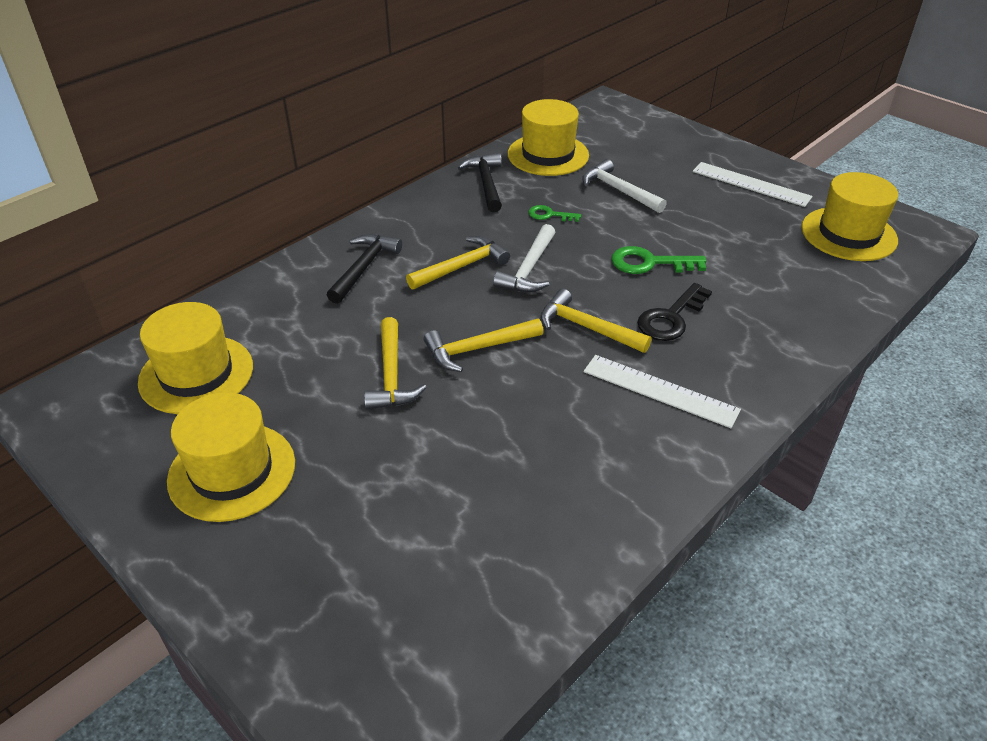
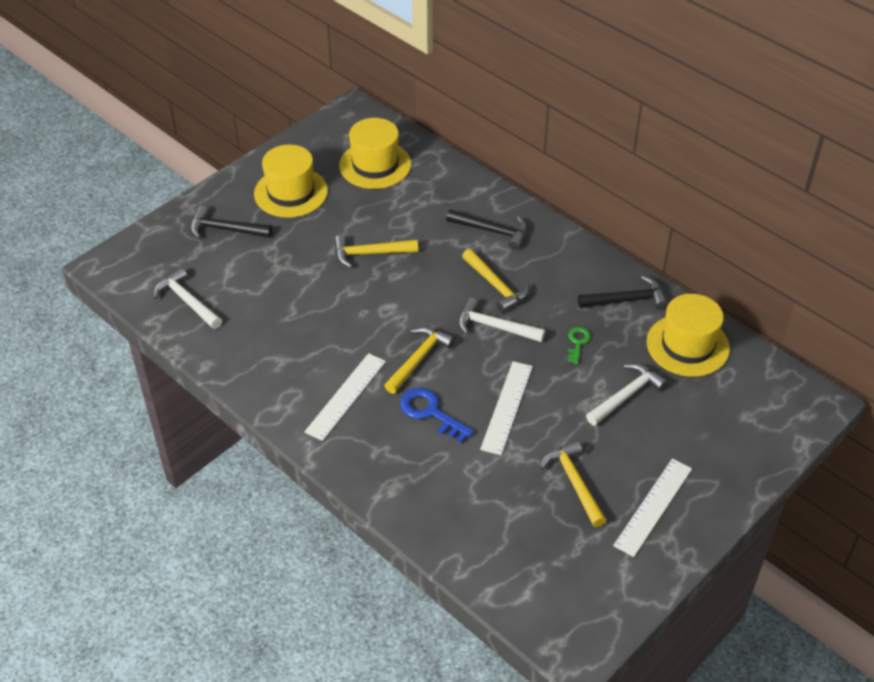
camera: 90 degrees right, 5 degrees up
(306, 556) = (225, 229): none -> black hammer
(478, 349) = (396, 296): yellow hammer -> yellow hammer (574, 482)
(484, 596) = (187, 301): none -> white hammer
(650, 263) = (506, 407): green key -> white ruler
(671, 318) = (431, 413): black key -> blue key
(848, 234) = (565, 573): yellow hat -> none

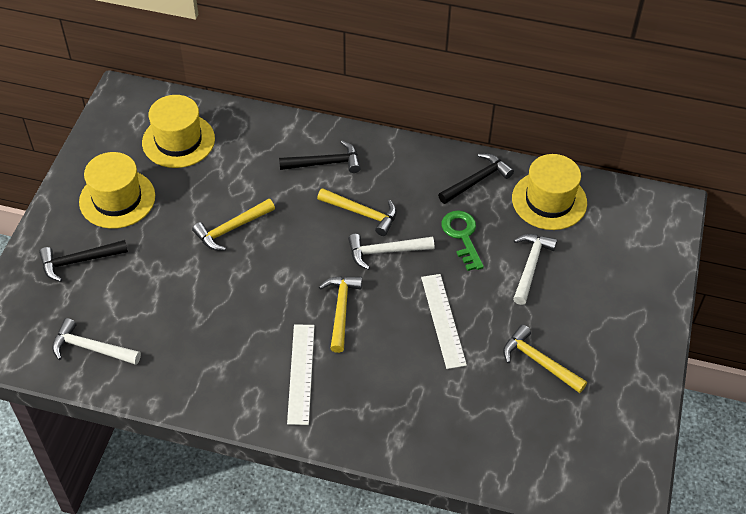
camera: 30 degrees left, 5 degrees up
(431, 413) = (384, 355): blue key -> none
(577, 343) = (462, 236): green key -> green key, size x1.66
(653, 507) = (612, 353): white ruler -> none

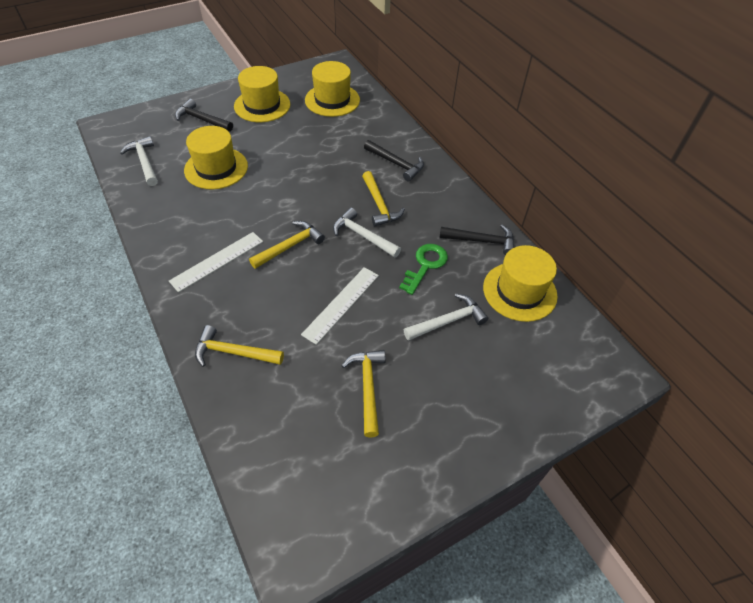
camera: 45 degrees right, 0 degrees up
(172, 297) = (216, 168): none -> yellow hat
(231, 229) = (295, 159): yellow hammer -> yellow hammer (234, 352)

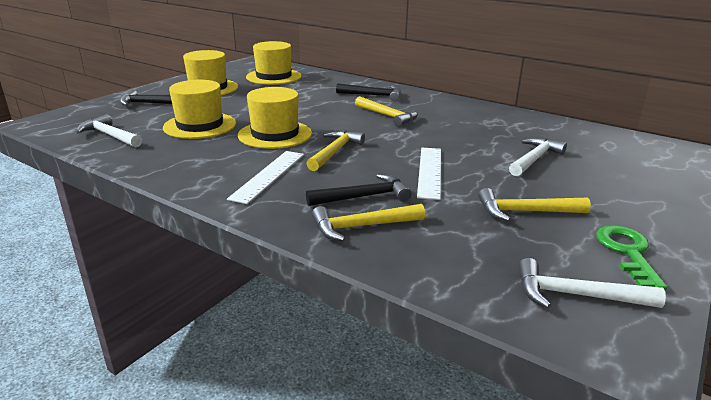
camera: 25 degrees left, 25 degrees down
(363, 236) = (396, 133): white hammer -> white hammer (576, 295)
(368, 388) = (525, 212): yellow hammer -> yellow hammer turned 60 degrees counterclockwise
(425, 265) = (472, 136): green key -> green key (628, 253)
(481, 241) = (498, 117): black hammer -> black hammer (363, 197)
(519, 291) = (564, 133): yellow hat -> yellow hat (275, 134)

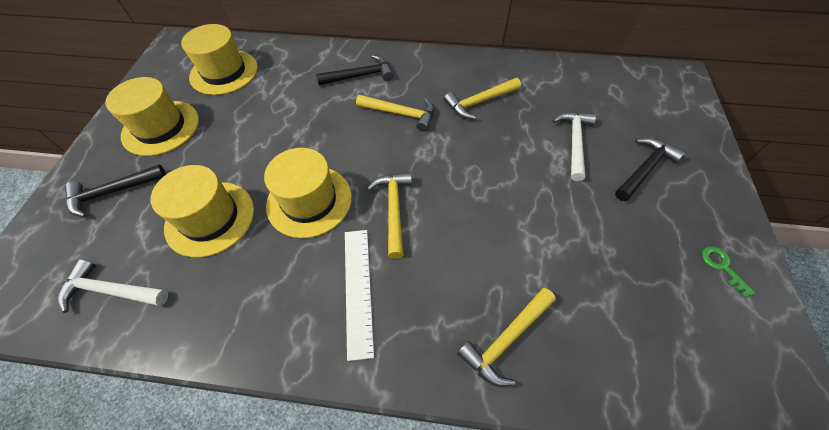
camera: 25 degrees left, 30 degrees up
(363, 197) = (474, 284): black hammer -> black hammer (644, 169)
(429, 172) = (503, 207): white ruler -> none
(525, 212) = (618, 240): yellow hammer -> yellow hammer (479, 102)
(576, 295) = (724, 354): white hammer -> none
(628, 253) = (722, 267): green key -> green key, size x0.60

